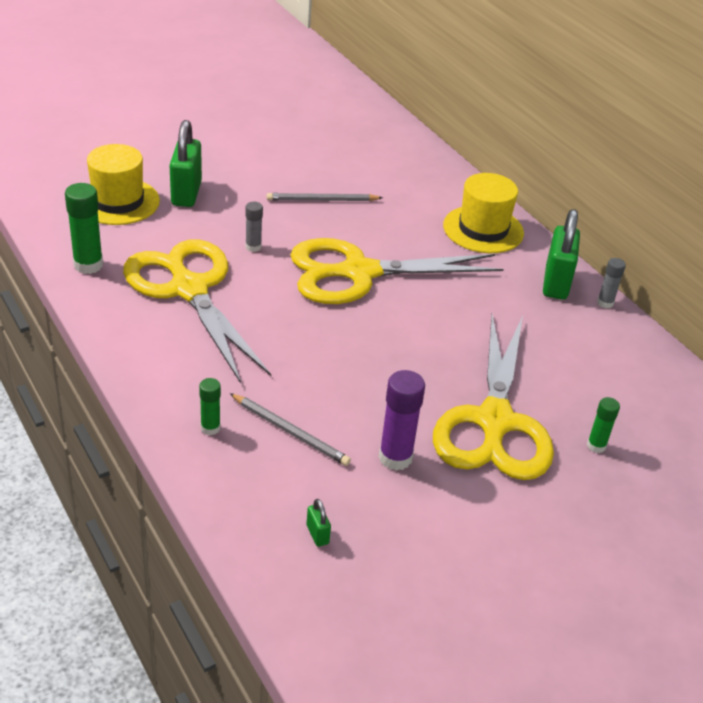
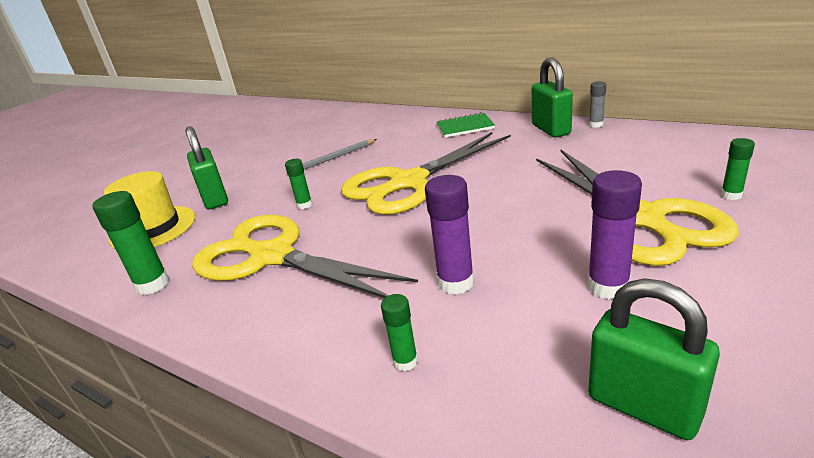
camera: 20 degrees left, 10 degrees down
(253, 247) = (304, 205): grey glue stick -> green glue stick
(290, 432) = (489, 319): grey pencil -> none
(297, 392) = (456, 283): none -> purple glue stick
(317, 534) = (643, 406): green padlock -> green padlock, size x2.31
(483, 229) = (465, 127): yellow hat -> green notebook

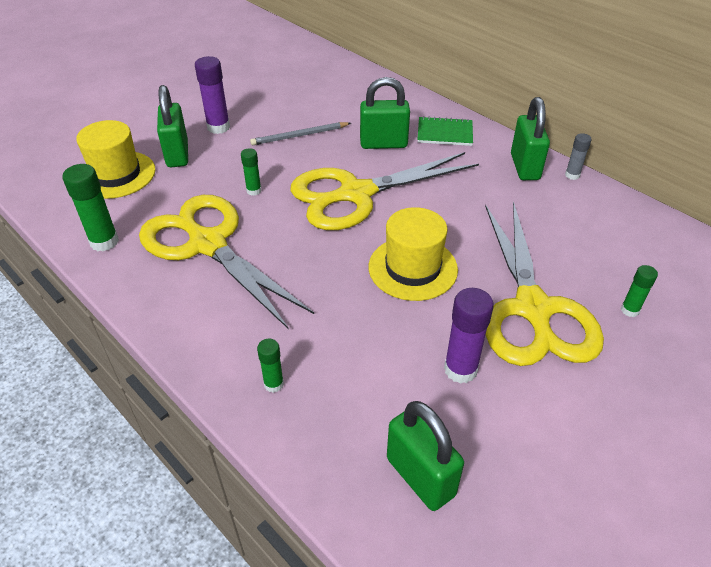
camera: 10 degrees right, 15 degrees up
(414, 145) = (383, 144): none -> green padlock
(456, 283) = (344, 324): purple glue stick -> purple glue stick (218, 127)
(498, 220) = (413, 268): none -> yellow hat

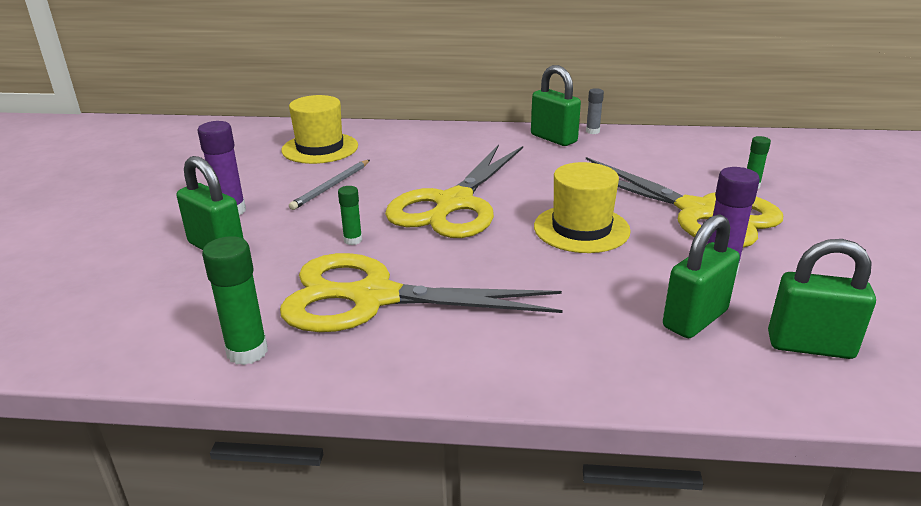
camera: 40 degrees left, 15 degrees down
(116, 174) = (164, 293): yellow hat -> yellow hat (320, 148)
(274, 384) = (611, 359): green glue stick -> none
(383, 144) = (420, 164): green padlock -> green padlock (694, 319)
(445, 133) = (459, 140): green notebook -> none

